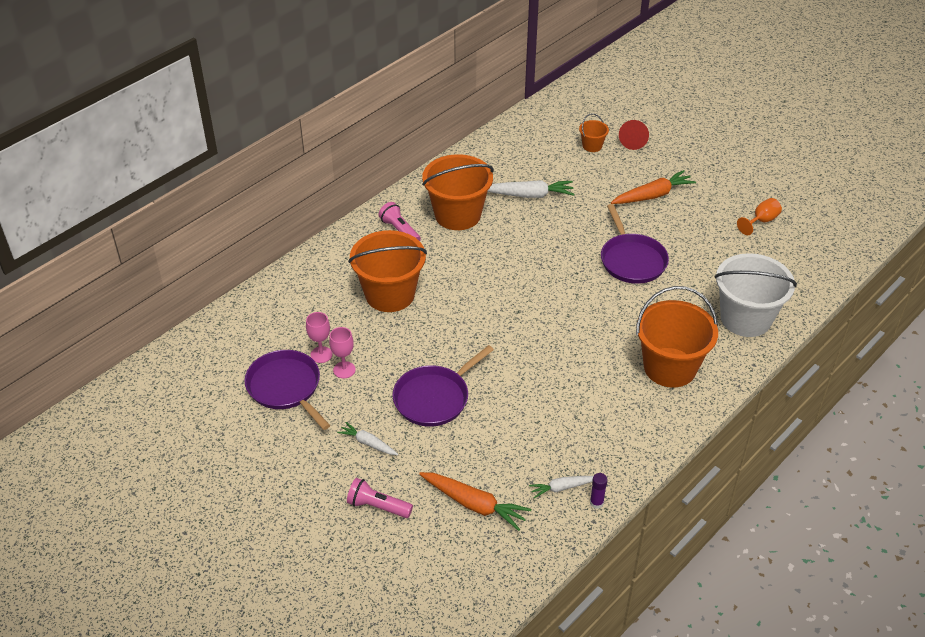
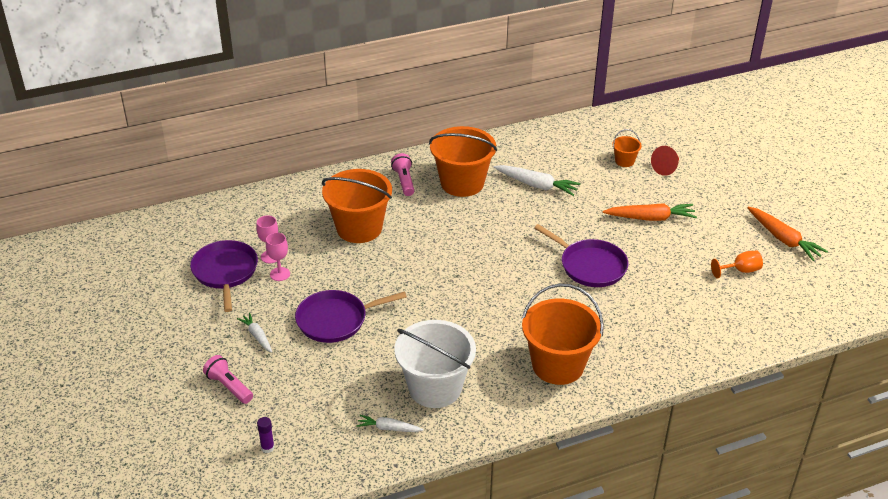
camera: 25 degrees right, 5 degrees down
(474, 504) = (306, 414): orange carrot -> orange carrot (783, 239)
(596, 503) = (409, 451): purple glue stick -> purple glue stick (267, 448)
(632, 260) = (590, 266): purple pan -> purple pan turned 60 degrees counterclockwise
(745, 318) = (661, 348): white bucket -> white bucket (435, 388)

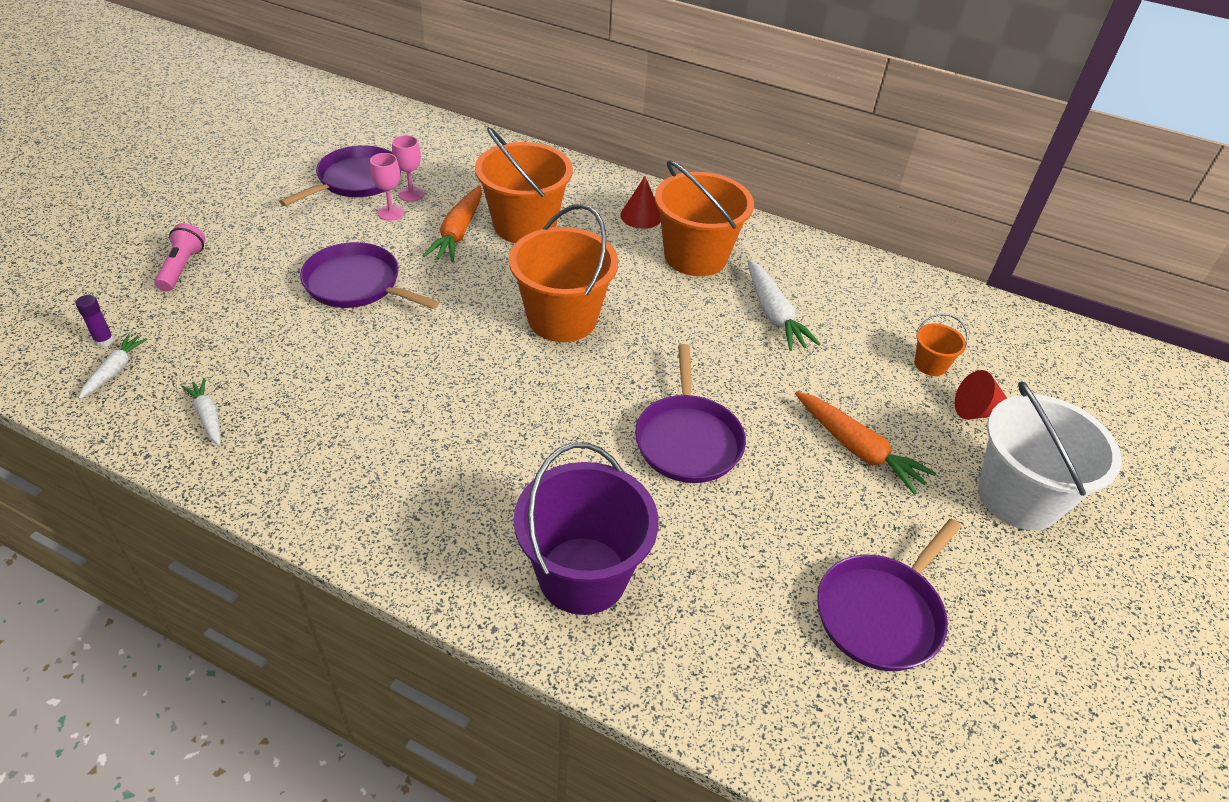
camera: 45 degrees right, 5 degrees up
(257, 336) = (278, 246): white carrot -> white carrot (115, 370)
(404, 181) = (641, 216): pink flashlight -> red cone
(435, 388) = (313, 418): white bucket -> white bucket (1018, 497)
(558, 365) = (460, 511): orange bucket -> orange bucket (562, 319)
(636, 346) = (582, 575): none -> purple bucket
(740, 270) = (881, 613): orange goblet -> purple pan
(783, 239) = (1022, 630): orange carrot -> orange carrot (458, 232)

